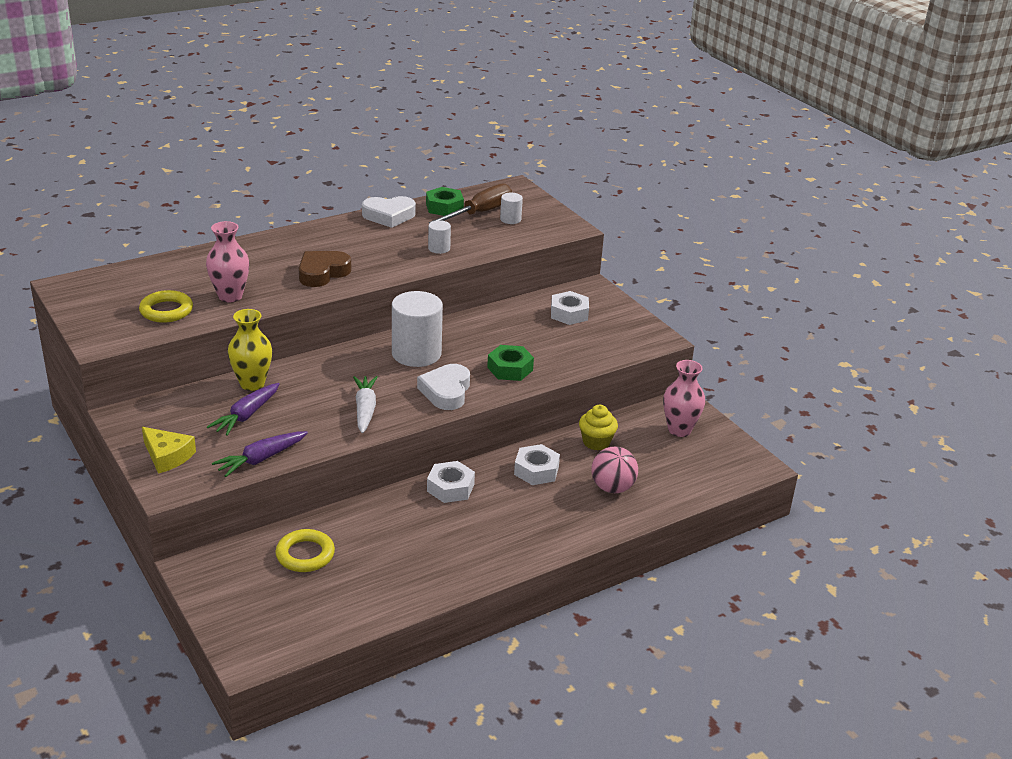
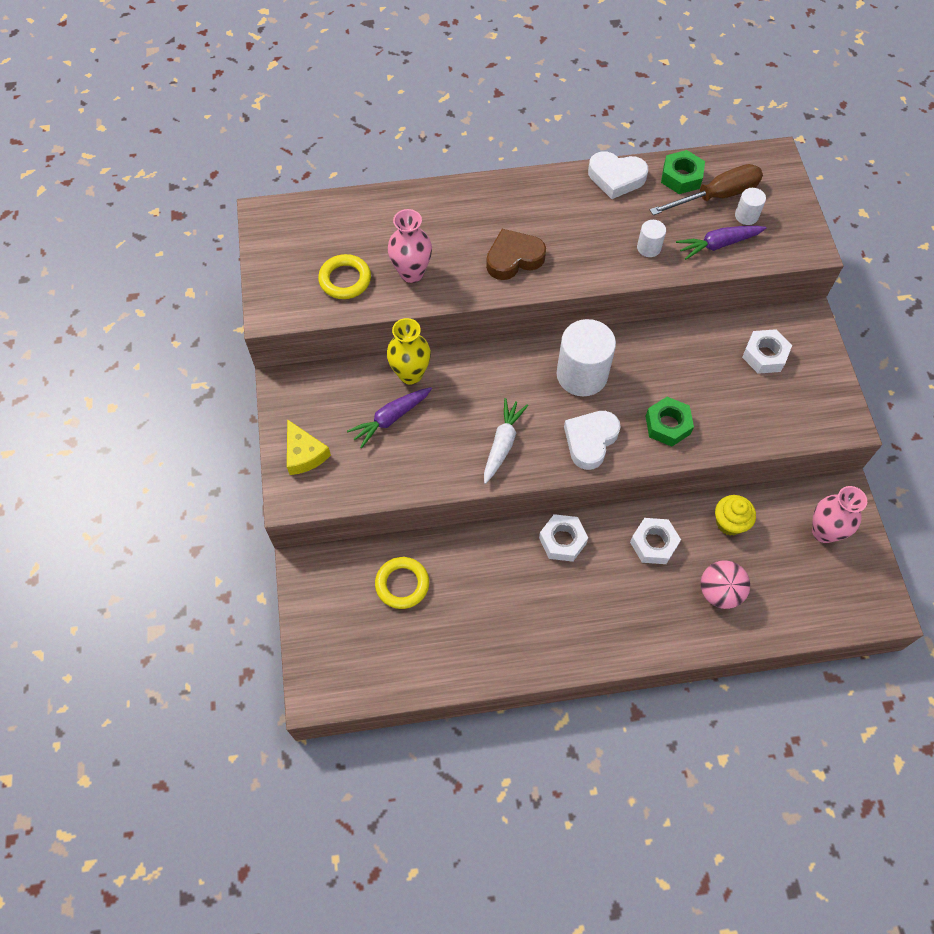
camera: 25 degrees right, 30 degrees up
(261, 459) = (384, 484): purple carrot -> purple carrot (718, 244)

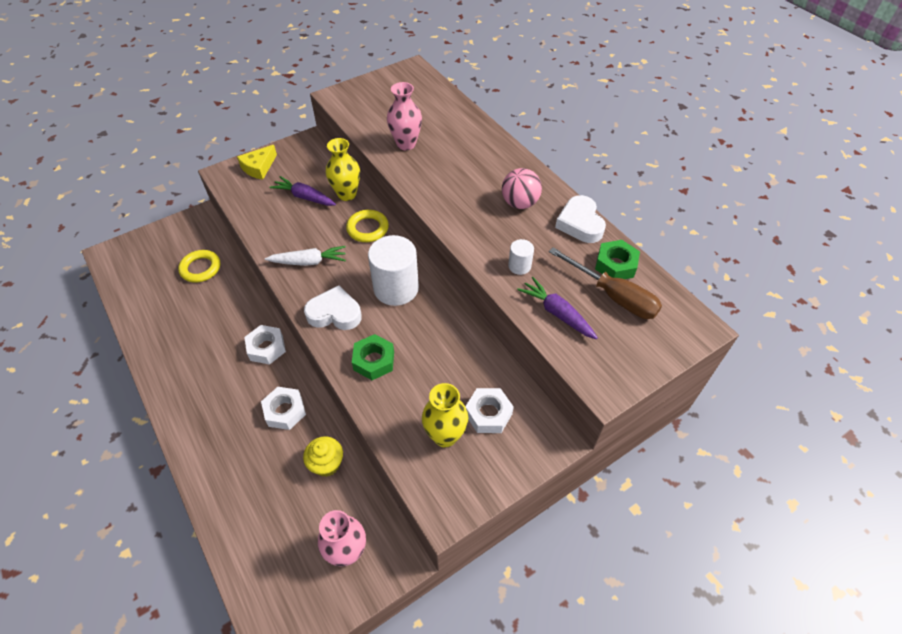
camera: 65 degrees right, 10 degrees down
(345, 280) = (381, 117): yellow ring -> yellow ring (367, 228)
(513, 258) = (453, 190): brown heart -> none
(719, 592) = (253, 477): pink ball -> pink ball (519, 203)
(746, 216) = (607, 325): white cylinder -> none
(774, 397) = (445, 436): none -> yellow vase

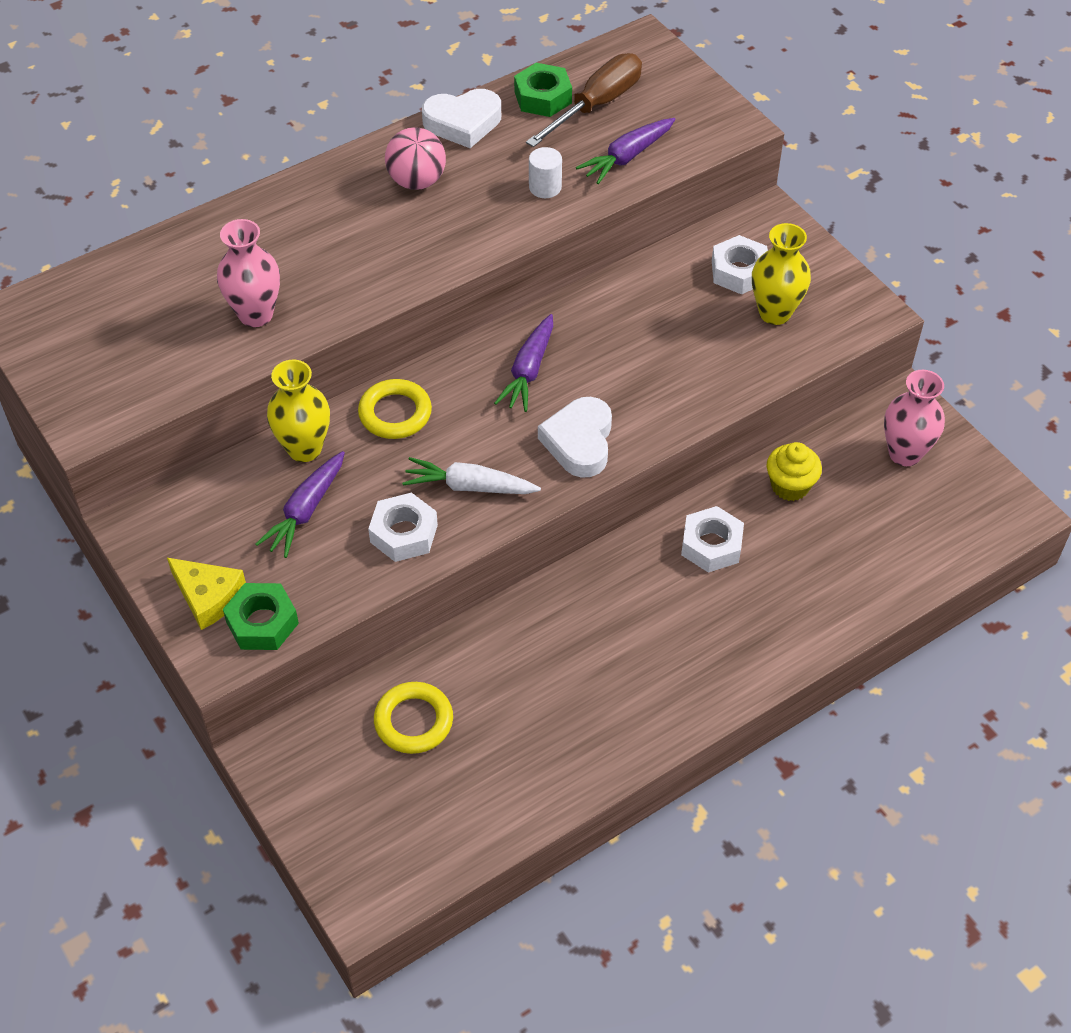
camera: 90 degrees left, 0 degrees up
(266, 348) = (596, 586): white nut -> white nut (404, 534)
(309, 262) = (469, 486): white carrot -> white carrot turned 75 degrees counterclockwise
(374, 361) = (665, 389): green nut -> green nut (262, 622)
(396, 288) = (528, 371): white cylinder -> purple carrot

